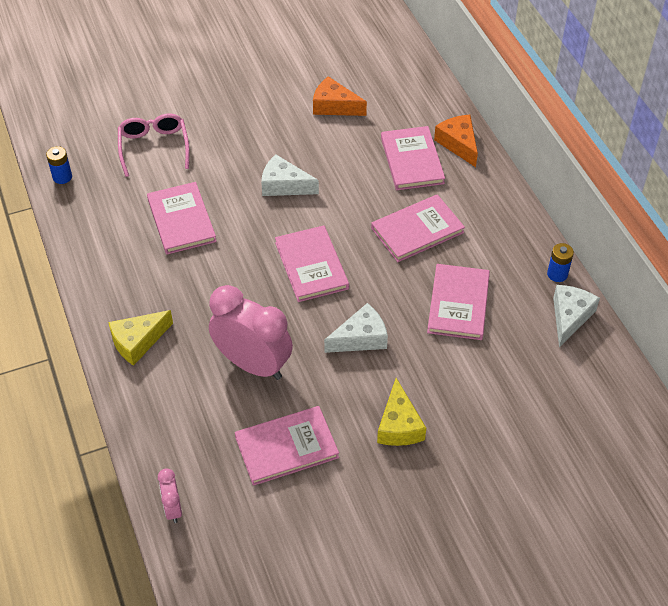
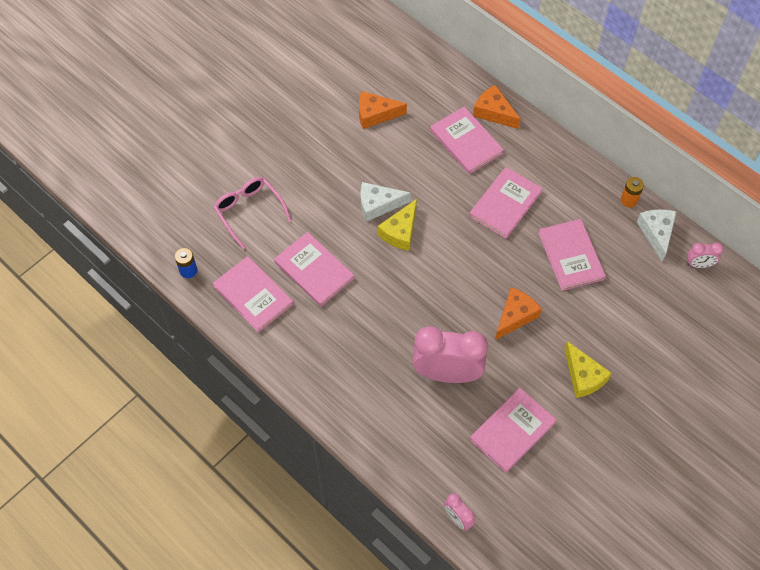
camera: 25 degrees left, 10 degrees up
(138, 342) = (345, 393): yellow cheese -> yellow cheese (400, 232)
(311, 266) = (442, 269): pink book -> pink book (253, 295)
(361, 338) = (515, 316): white cheese -> orange cheese
(557, 274) = (629, 200): blue battery -> orange battery
(601, 365) = (699, 264): none -> pink clock

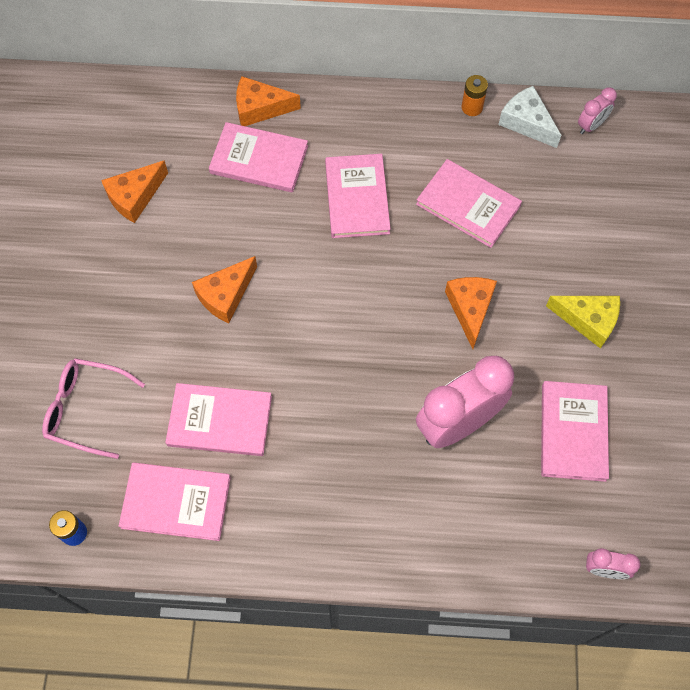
camera: 40 degrees left, 5 degrees up
(378, 205) = (225, 295): white cheese -> orange cheese
(400, 232) = (275, 307): yellow cheese -> none

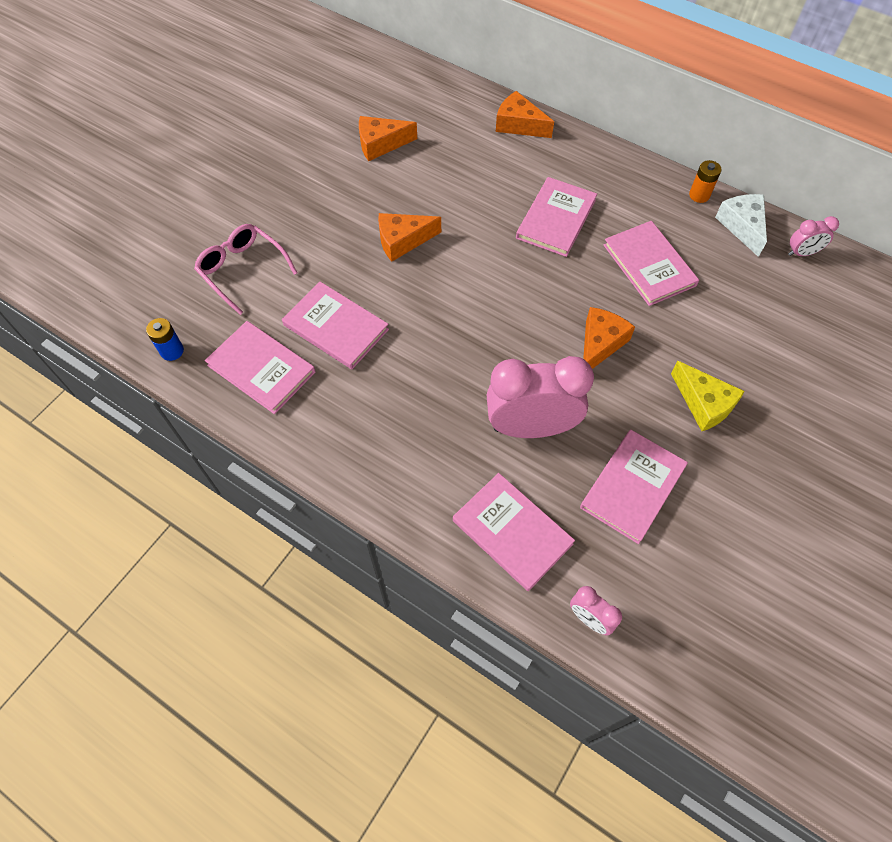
camera: 30 degrees right, 5 degrees down
(259, 160) = (494, 159): pink book -> pink book (512, 532)

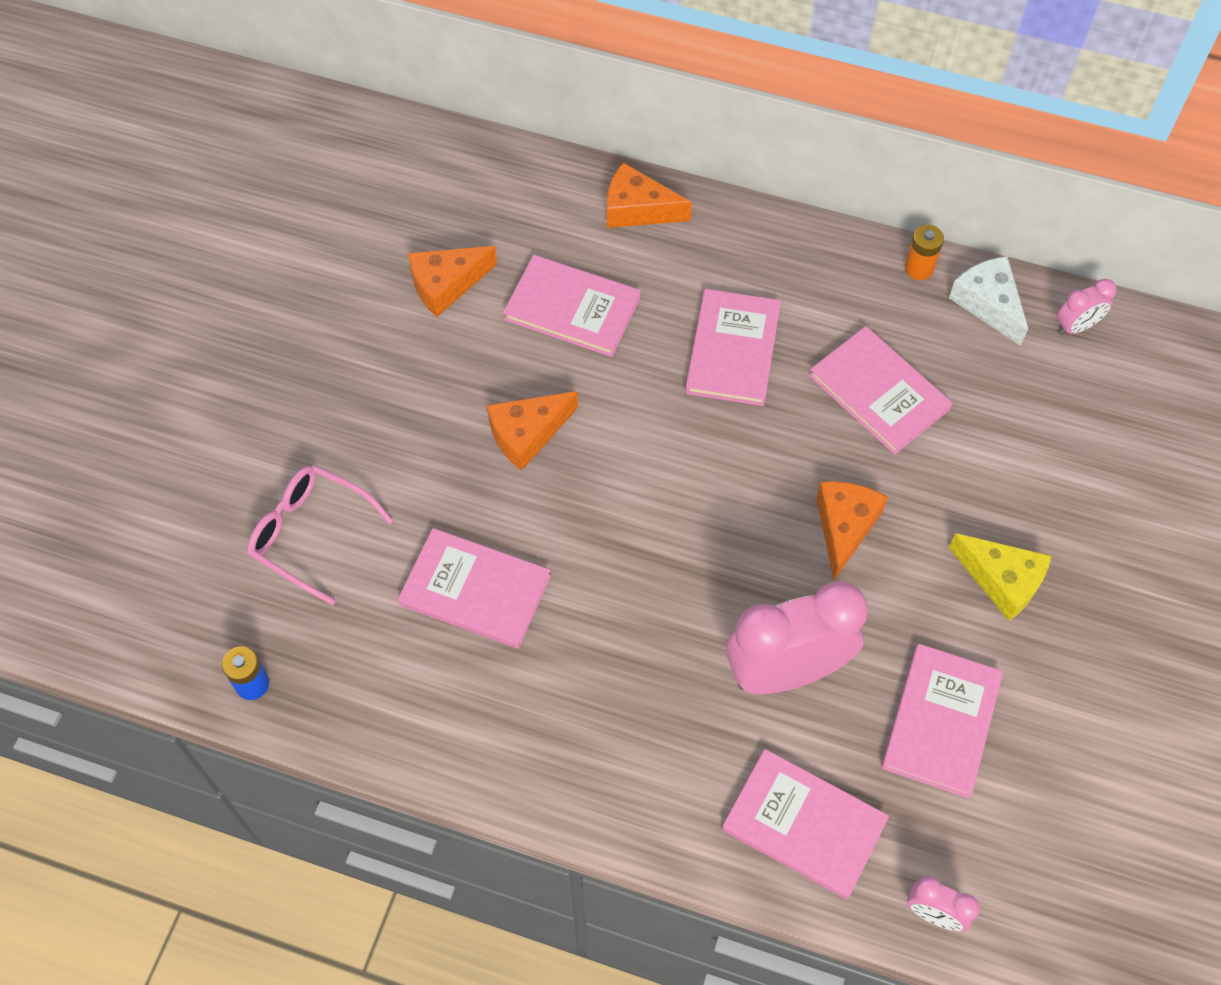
camera: 15 degrees left, 0 degrees up
(261, 369) = (391, 679): pink book -> pink book (572, 308)

